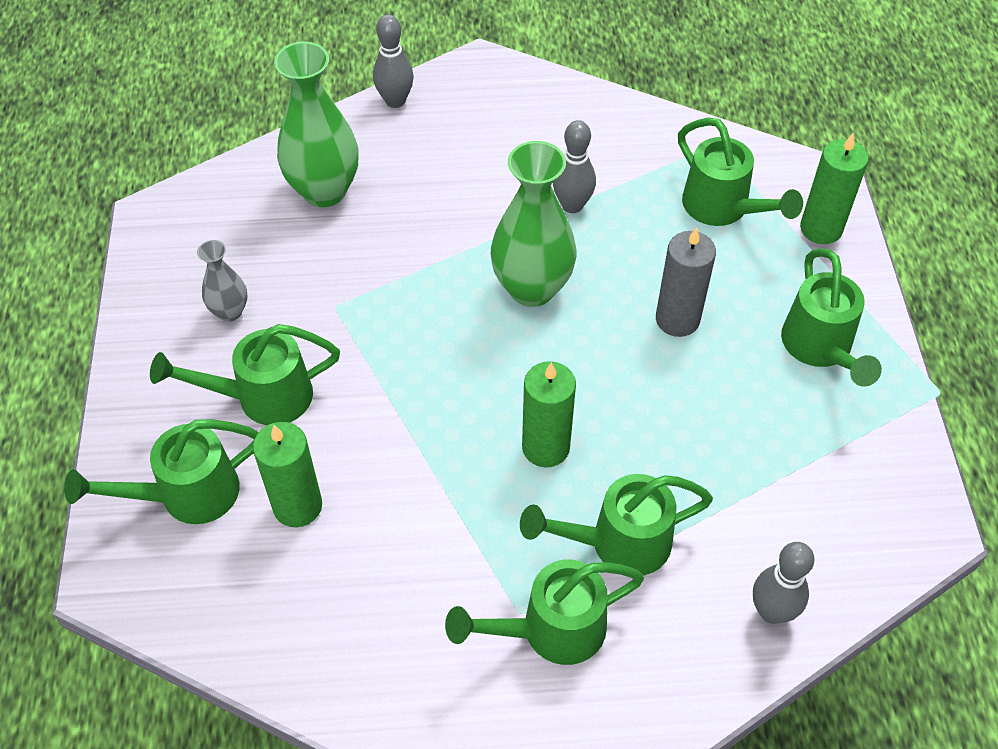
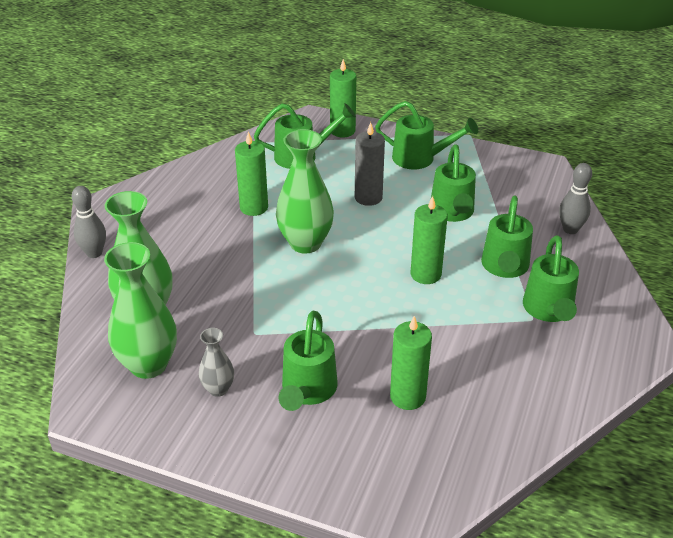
camera: 65 degrees left, 15 degrees down
(187, 495) = (366, 453): green watering can -> green watering can (452, 213)
(239, 234) = (148, 365): none -> green vase
(572, 205) = (254, 207): grey bowling pin -> green candle

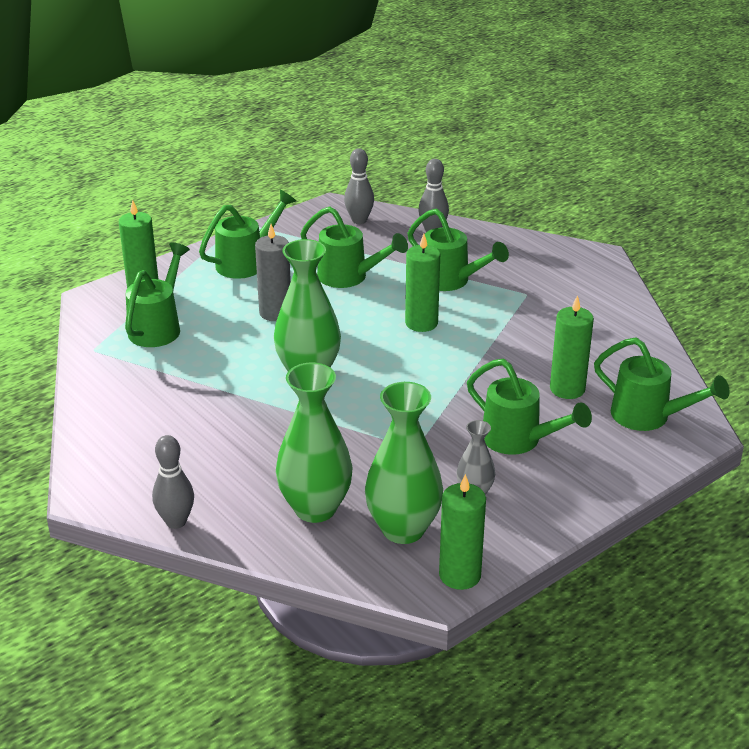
camera: 60 degrees left, 5 degrees down
(254, 207) = (214, 386): green candle -> green candle (460, 575)
(540, 186) = (359, 220): none -> grey bowling pin
(548, 310) = (523, 282): green watering can -> green watering can (648, 417)

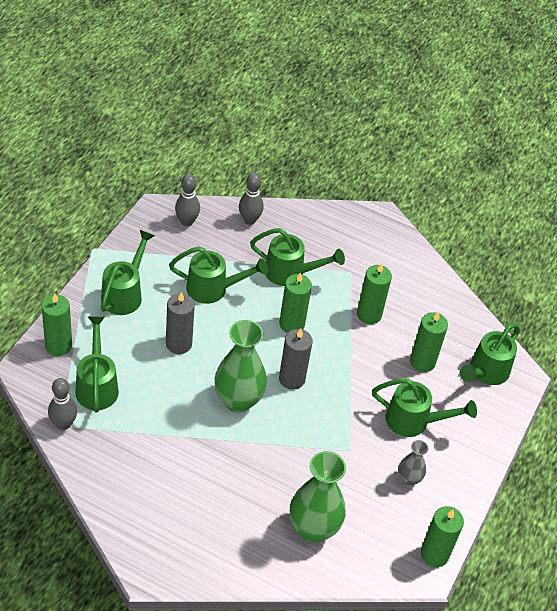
camera: 30 degrees left, 15 degrees up
(176, 522) = (225, 574): grey bowling pin -> grey bowling pin (63, 424)
(387, 369) = (292, 379): none -> grey candle
(403, 529) = (379, 527): green vase -> none
(525, 334) = (369, 314): none -> green candle
(648, 417) = (485, 372): green watering can -> green watering can turned 120 degrees clockwise

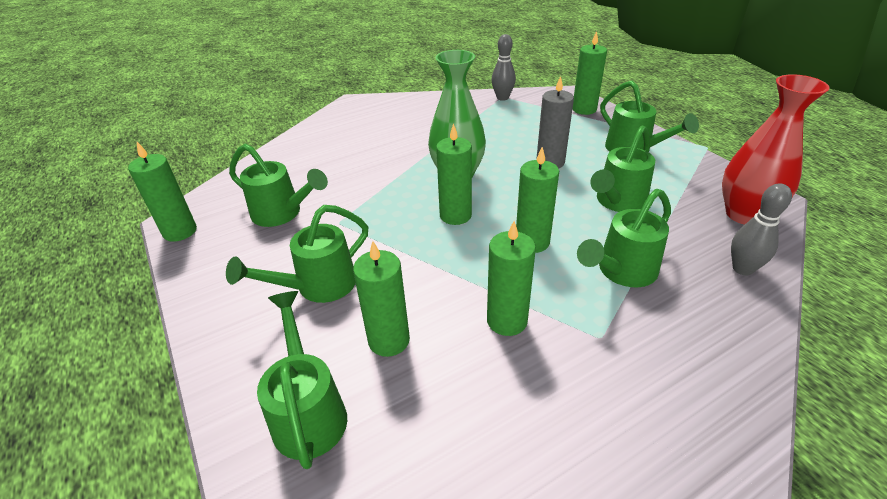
camera: 130 degrees right, 10 degrees down
(97, 385) = (529, 116): green watering can -> green watering can (282, 214)
(186, 222) = (744, 214): grey bowling pin -> red vase
(292, 379) = (455, 215): grey candle -> green candle
(313, 529) = (293, 173): green vase -> none
(408, 479) = (263, 249): grey vase -> none

